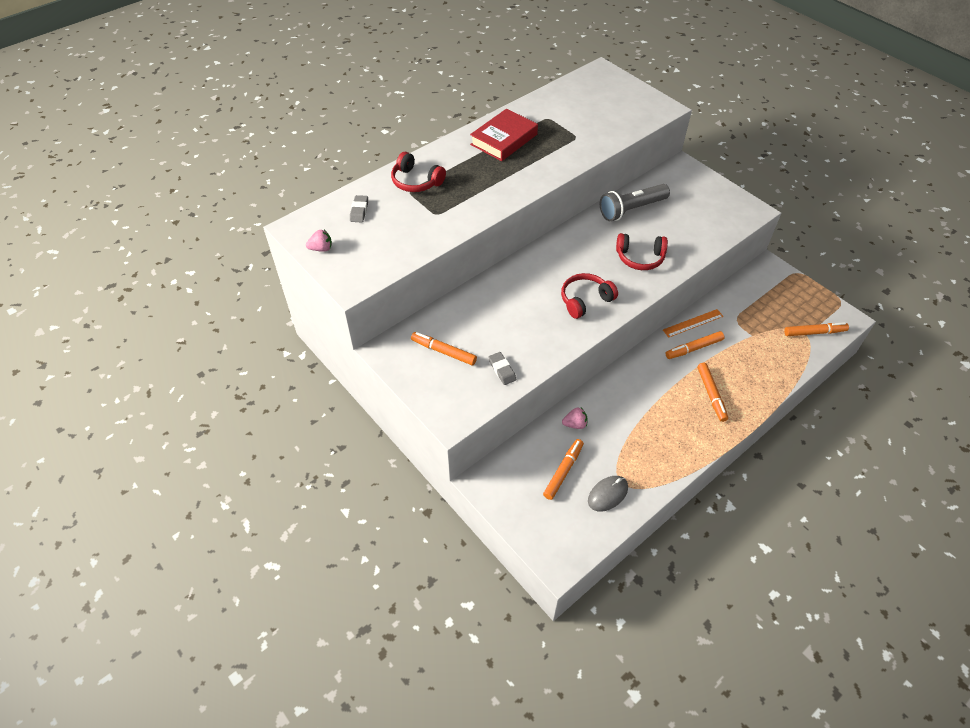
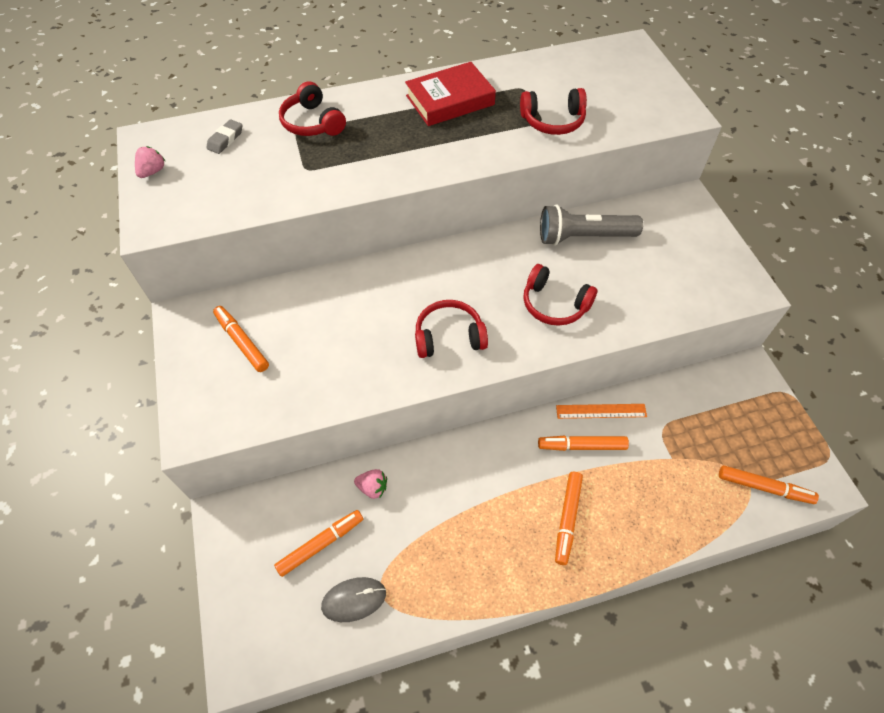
camera: 25 degrees right, 5 degrees up
(321, 249) = (153, 171): pink strawberry -> pink strawberry turned 75 degrees counterclockwise
(502, 370) = (290, 391): grey eraser -> none
(584, 135) = (553, 121): none -> red headphones

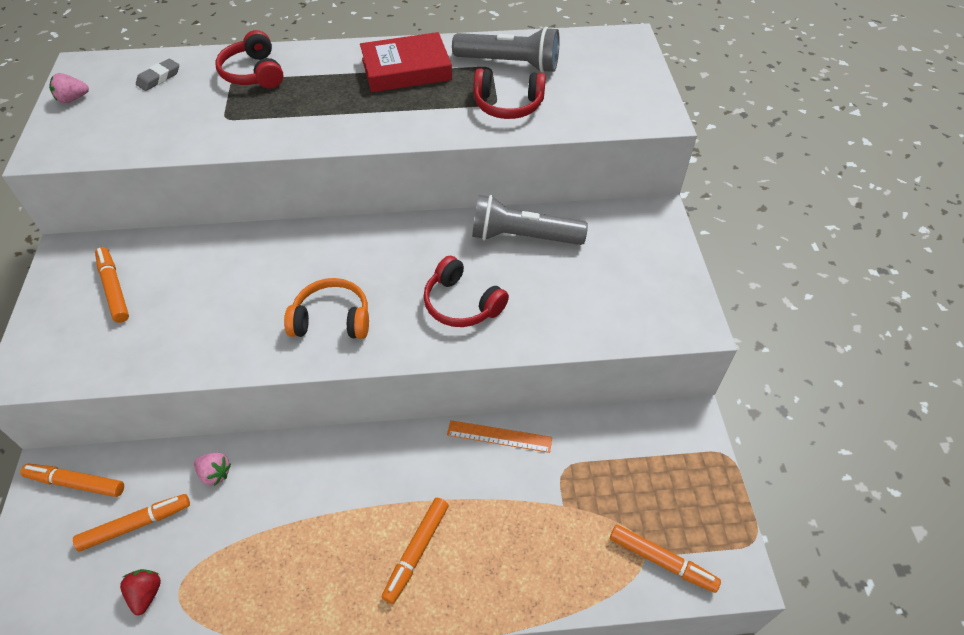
camera: 10 degrees right, 5 degrees down
(153, 171) = (73, 99): pink strawberry -> pink strawberry turned 150 degrees counterclockwise
(354, 600) = (146, 594): grey mouse -> red strawberry
(449, 337) = (332, 319): red headphones -> orange headphones
(539, 83) = (509, 64): none -> grey flashlight
(581, 446) = (463, 471): orange marker -> orange marker (76, 483)

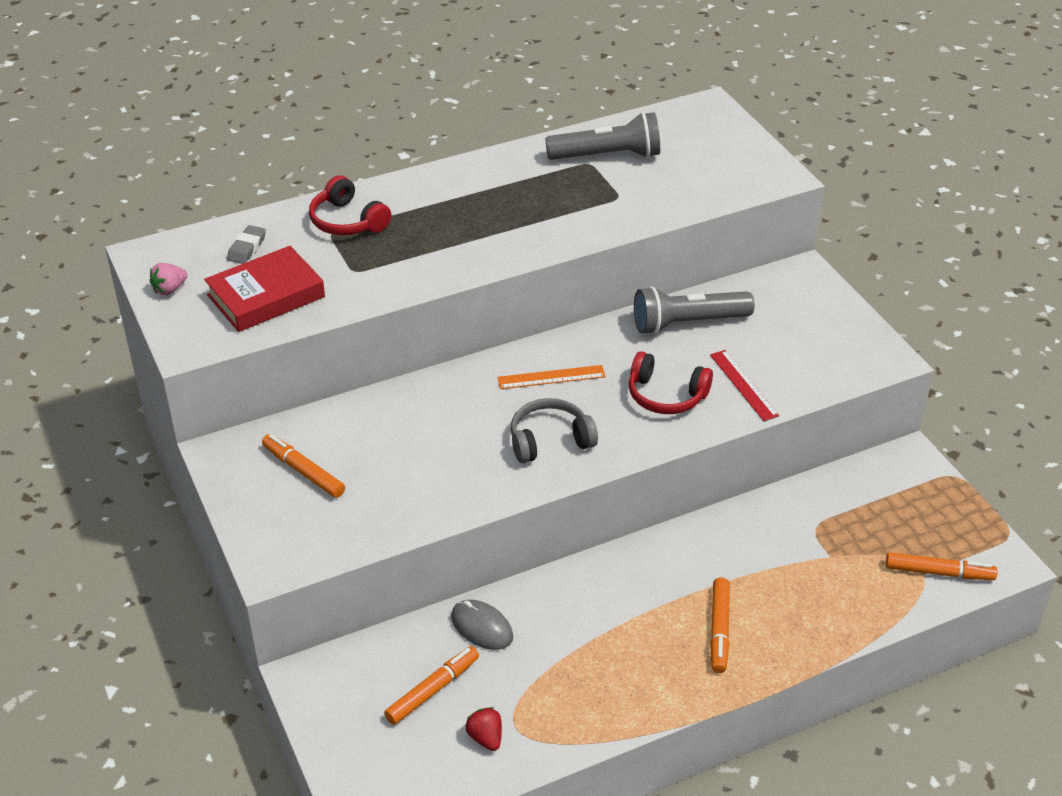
camera: 20 degrees left, 10 degrees down
(76, 483) = (342, 676): orange marker -> none
(215, 474) = (482, 627): pink strawberry -> grey mouse
(332, 319) = (550, 440): orange headphones -> grey headphones
(406, 69) = (506, 183): red book -> red book (266, 296)
(499, 436) = (740, 519): orange ruler -> orange ruler (551, 377)
(508, 105) = (632, 196): red headphones -> none
(539, 313) = (744, 385): none -> red ruler

